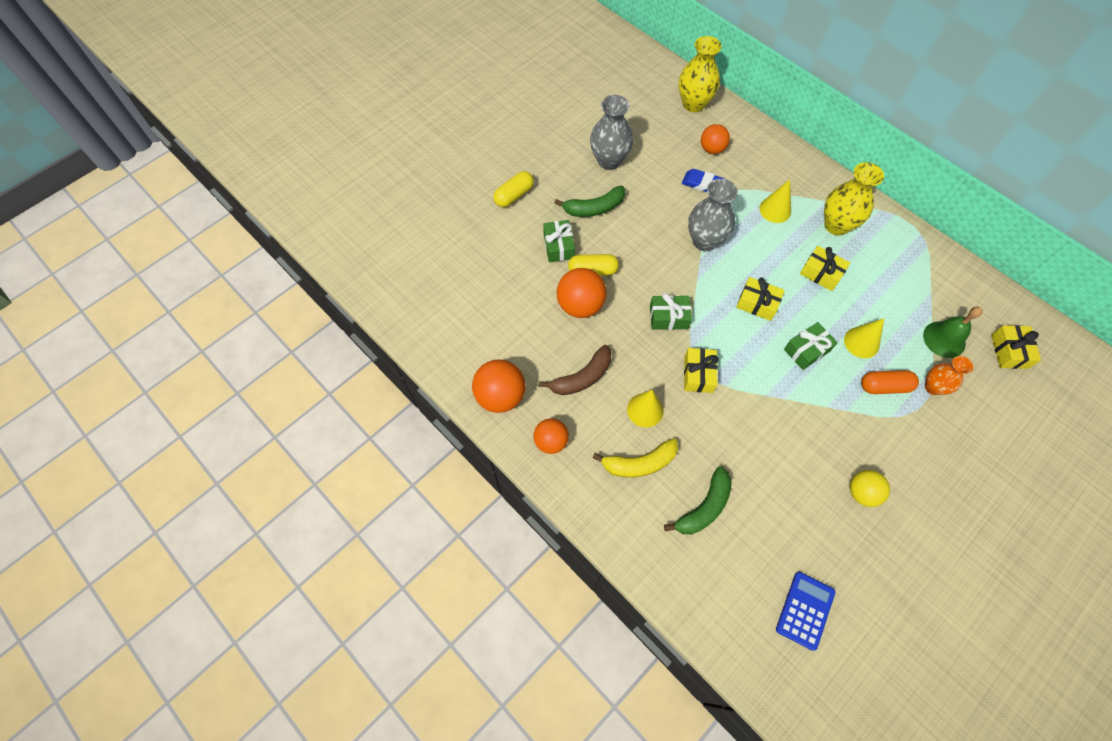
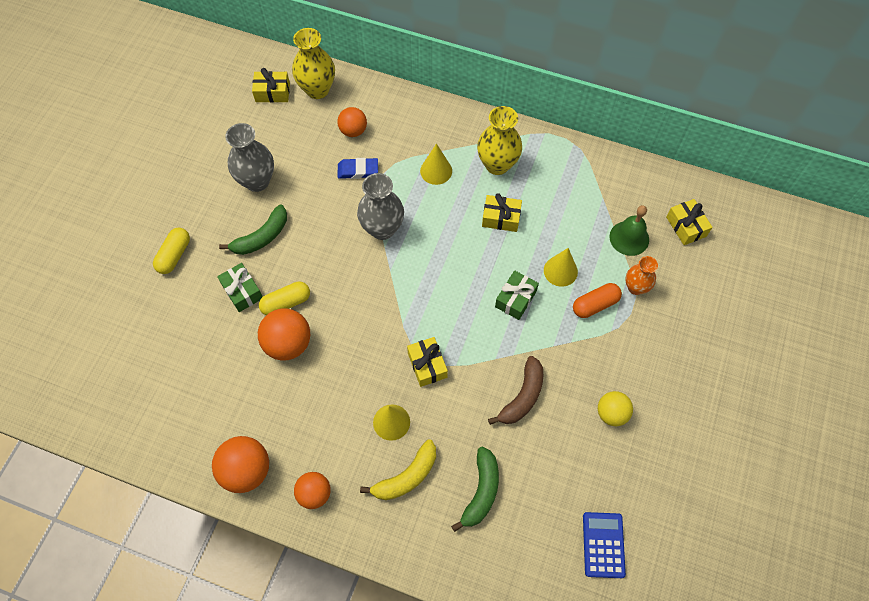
camera: 25 degrees left, 0 degrees up
(582, 377) = (319, 416): brown banana -> brown banana (522, 396)
(668, 317) = (378, 320): green gift -> none
(757, 303) = (454, 272): yellow gift -> yellow gift (272, 92)

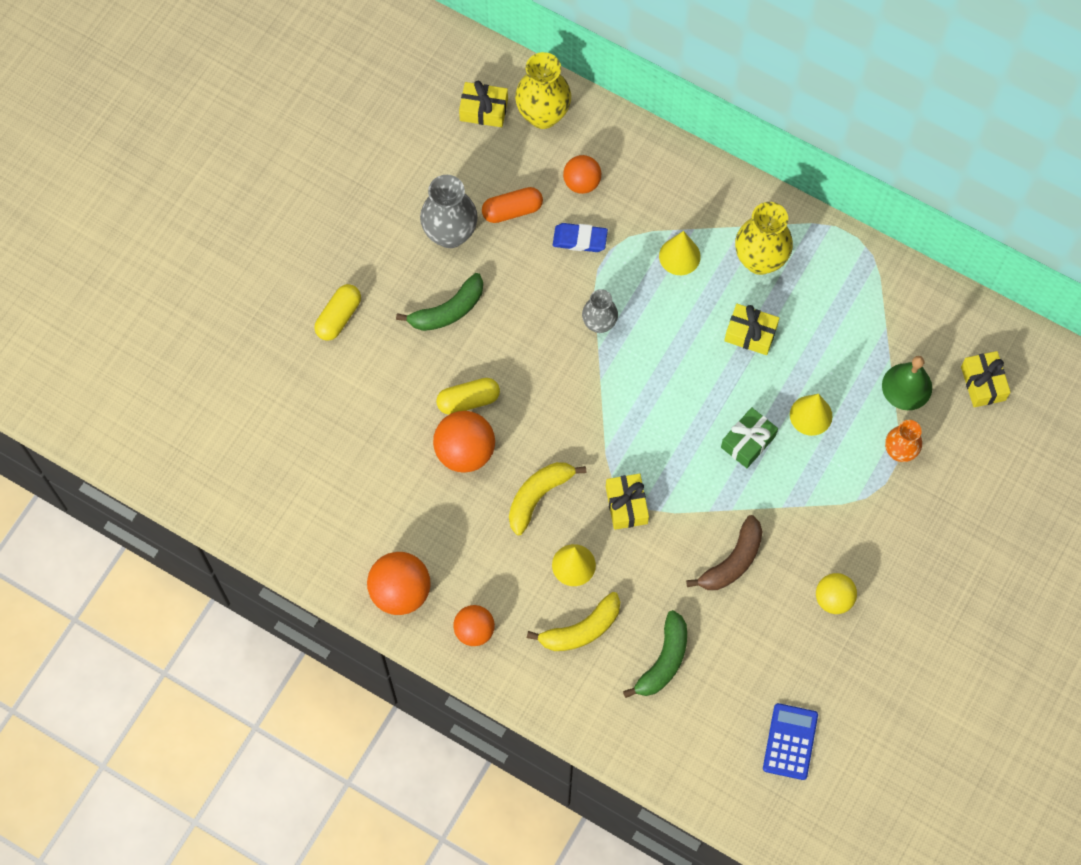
camera: 10 degrees right, 5 degrees up
(242, 291) = (417, 377): green gift -> none
(353, 370) = (538, 496): none -> yellow banana
(382, 229) = (599, 324): grey vase -> grey vase, size x0.62
(595, 305) = (844, 465): orange capsule -> orange capsule (512, 210)

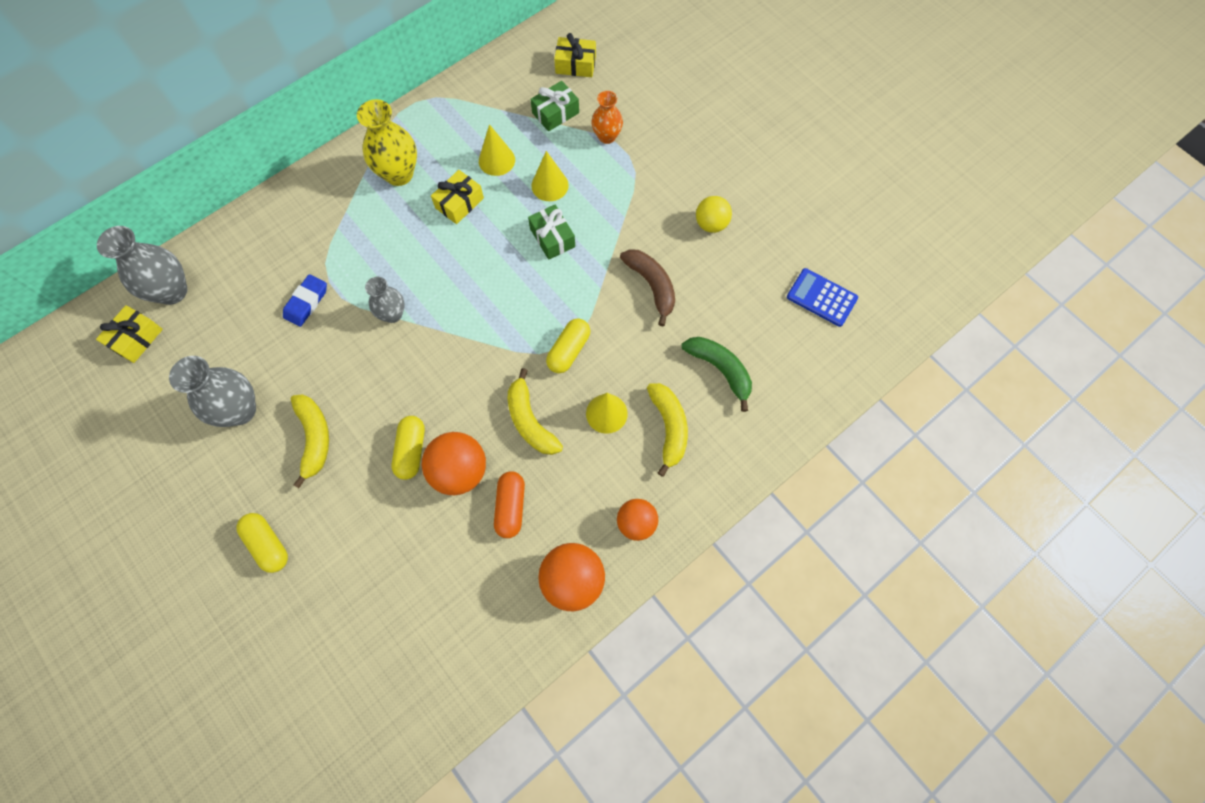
camera: 70 degrees left, 0 degrees up
(448, 310) = (314, 438): green banana -> yellow banana
(512, 210) = (247, 348): orange capsule -> orange capsule (510, 507)
(543, 115) = (172, 291): yellow vase -> grey vase
(582, 182) = (254, 282): orange ball -> none
(626, 505) = (569, 350): yellow gift -> yellow capsule
(679, 256) = (364, 230): yellow cone -> yellow cone (496, 160)
(907, 386) = (555, 113): green bell -> green gift

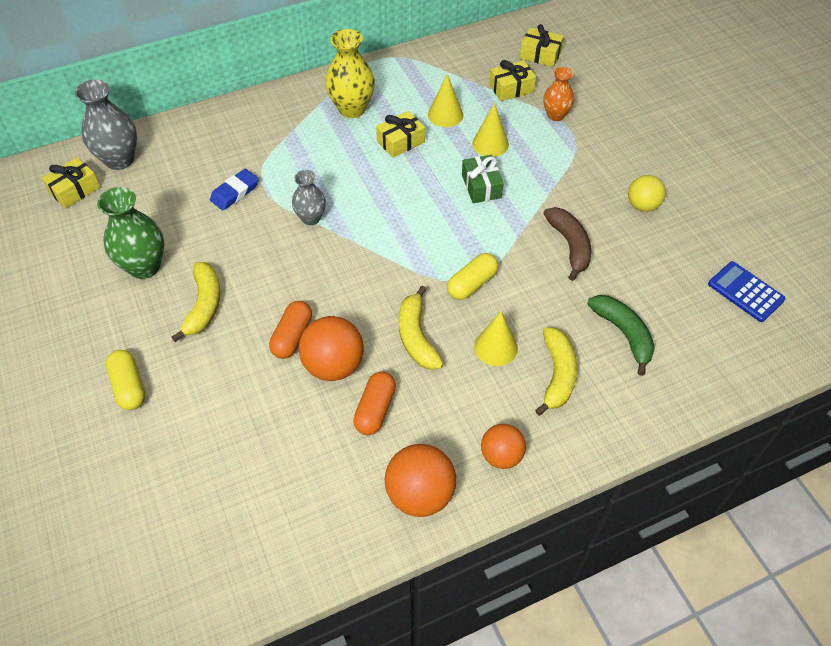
camera: 15 degrees right, 15 degrees down
(240, 410) = (144, 266): grey vase -> green vase
(411, 451) = (292, 336): yellow capsule -> orange capsule
(555, 113) = (511, 88): green gift -> yellow gift

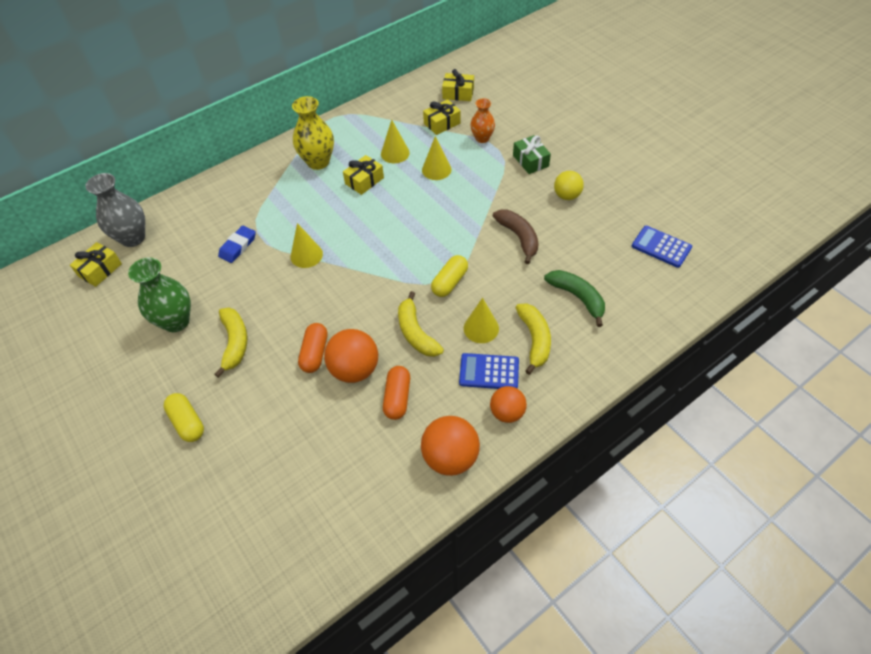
camera: 10 degrees left, 0 degrees up
(311, 218) = (306, 255): grey vase -> yellow cone
(481, 186) = (437, 204): green gift -> green gift (530, 161)
(492, 402) = (489, 372): none -> blue calculator

